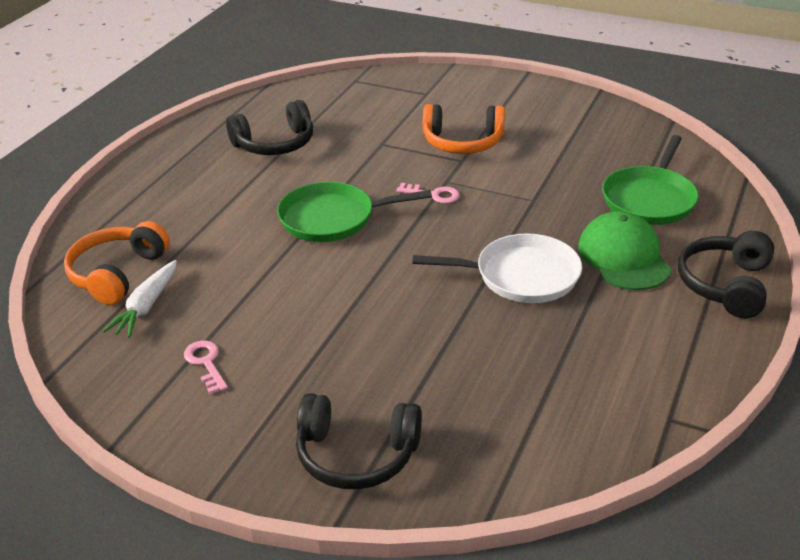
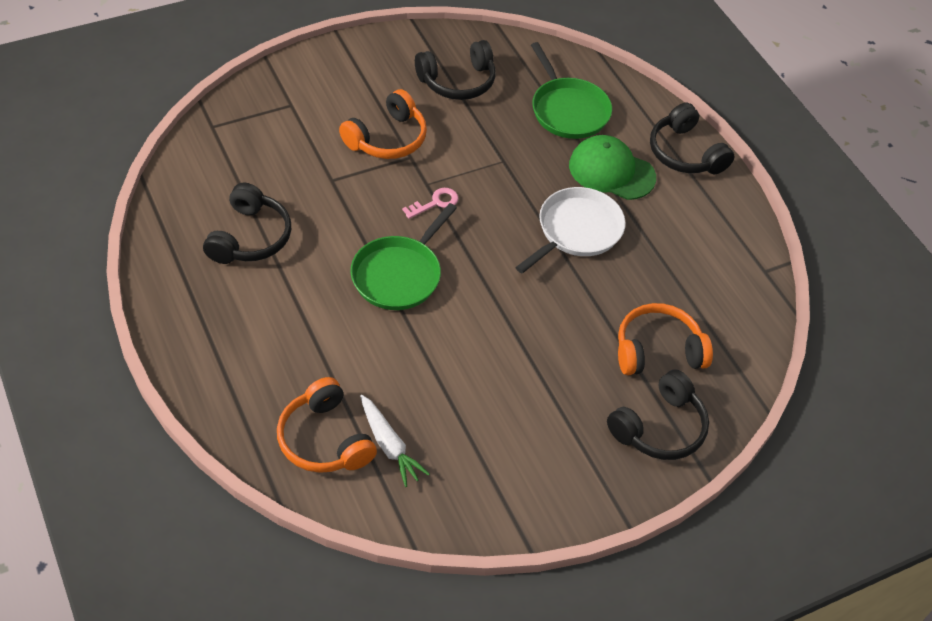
camera: 55 degrees left, 15 degrees up
(206, 363) = (494, 449): pink key -> none
(453, 400) = (658, 350): none -> orange headphones
(578, 138) = (457, 81): none -> black headphones

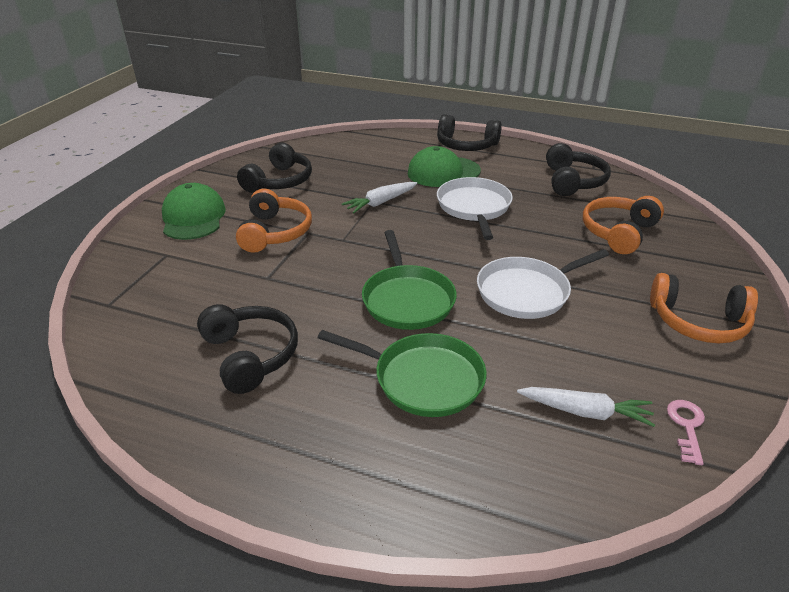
camera: 40 degrees left, 15 degrees down
(324, 439) = (537, 452): orange headphones -> orange headphones (698, 322)
(348, 77) = (193, 217): none -> green cap
(435, 203) = (365, 245): pink key -> pink key (686, 426)
(491, 338) = (526, 292): none -> white pan
(507, 167) = (380, 202): none -> white carrot
(568, 110) = (372, 160): green pan -> green pan (423, 379)
(660, 428) = (692, 267): black headphones -> black headphones (573, 181)

